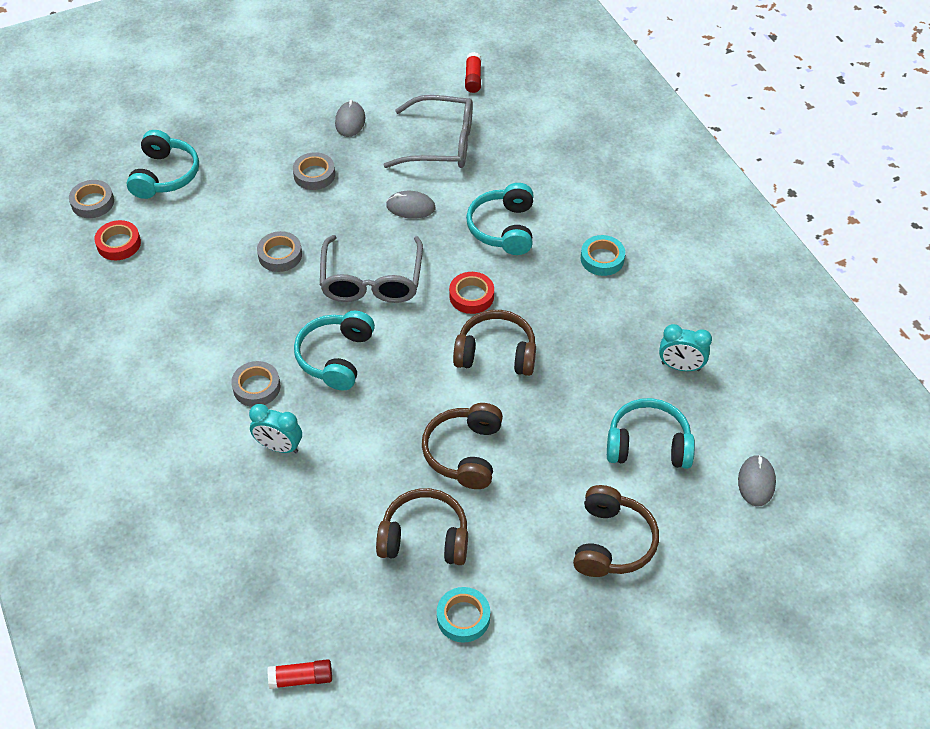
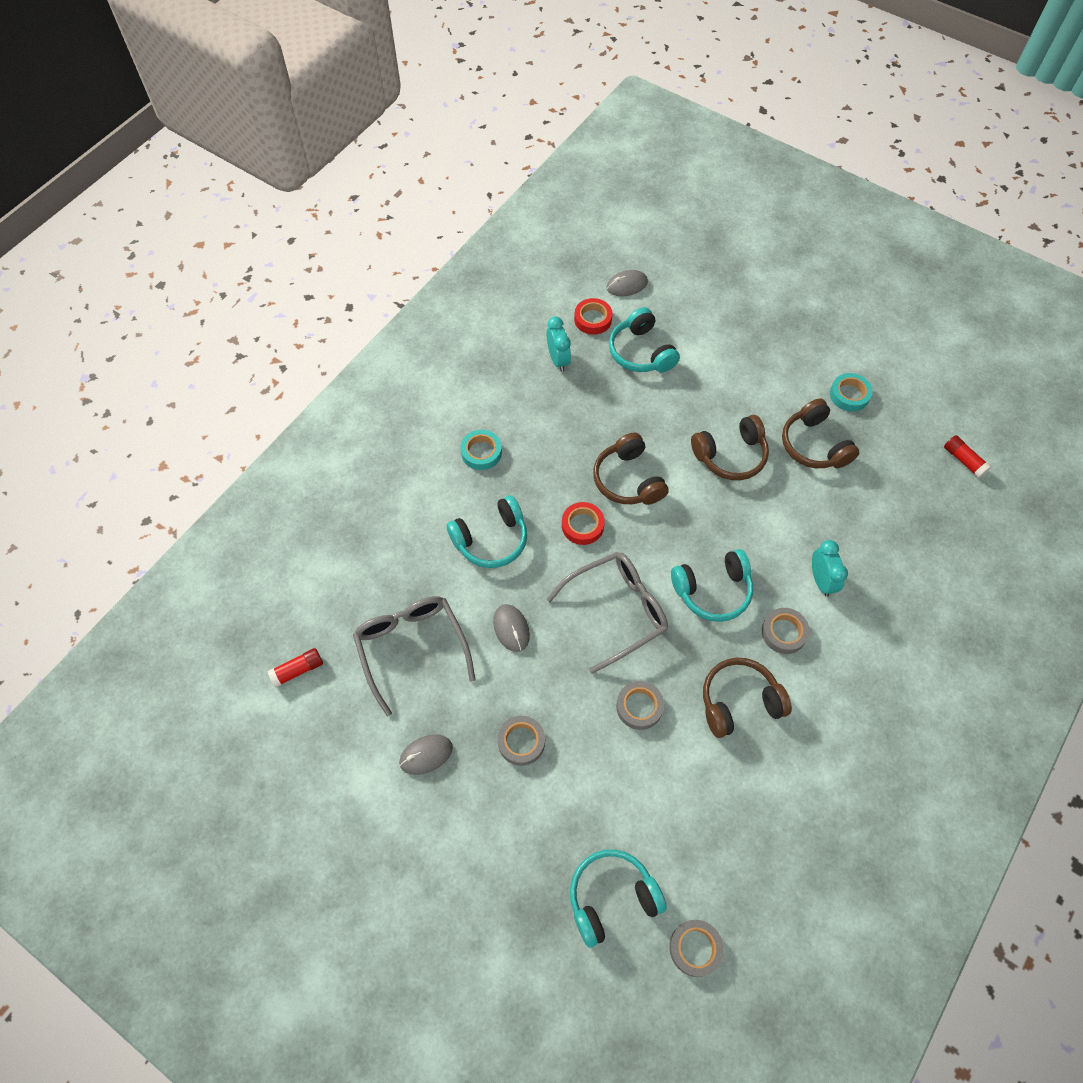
camera: 120 degrees left, 10 degrees up
(119, 244) = (726, 873): red tape -> red tape (593, 319)
(612, 542) = (732, 341): brown headphones -> brown headphones (739, 702)

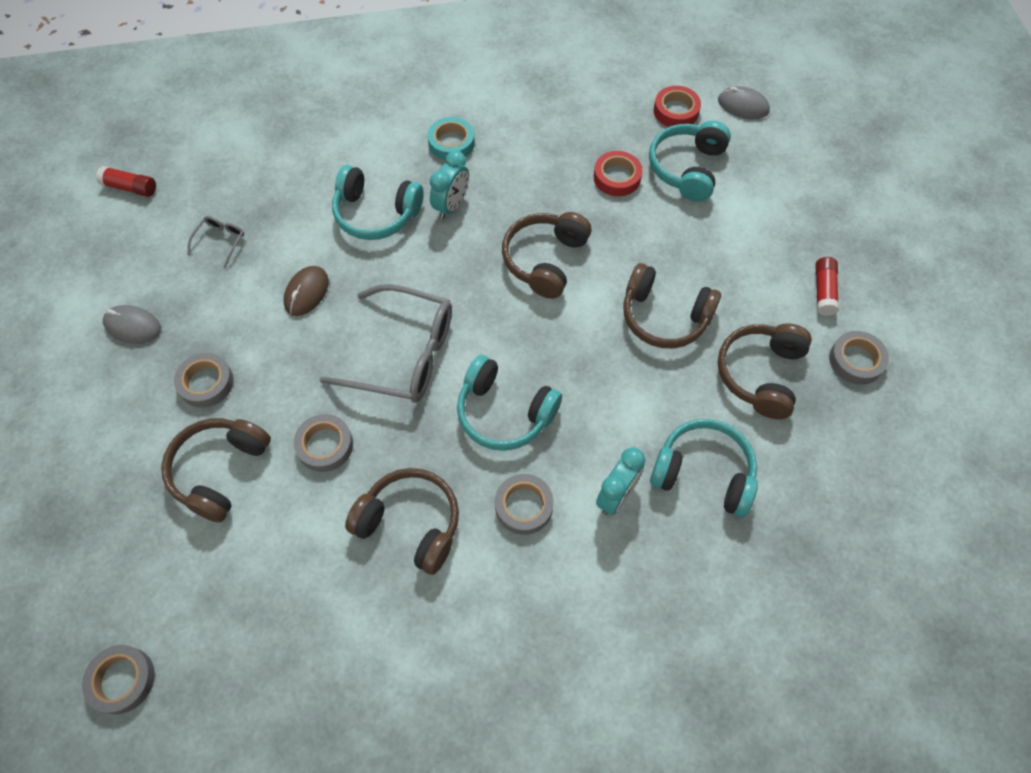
camera: 45 degrees right, 0 degrees up
(412, 648) = (220, 241): grey glasses -> grey glasses, size x0.43
(511, 628) = (306, 292): grey mouse -> brown mouse
(558, 360) = (604, 120): turquoise clock -> turquoise clock (451, 205)
(582, 526) = (460, 264): red tape -> red tape (617, 177)
(598, 782) = (220, 471): none -> brown headphones
(612, 898) = (116, 569): turquoise headphones -> turquoise headphones (703, 473)
(849, 395) = (856, 360): turquoise tape -> grey tape
(963, 460) = (913, 523): red glue stick -> red glue stick (823, 291)

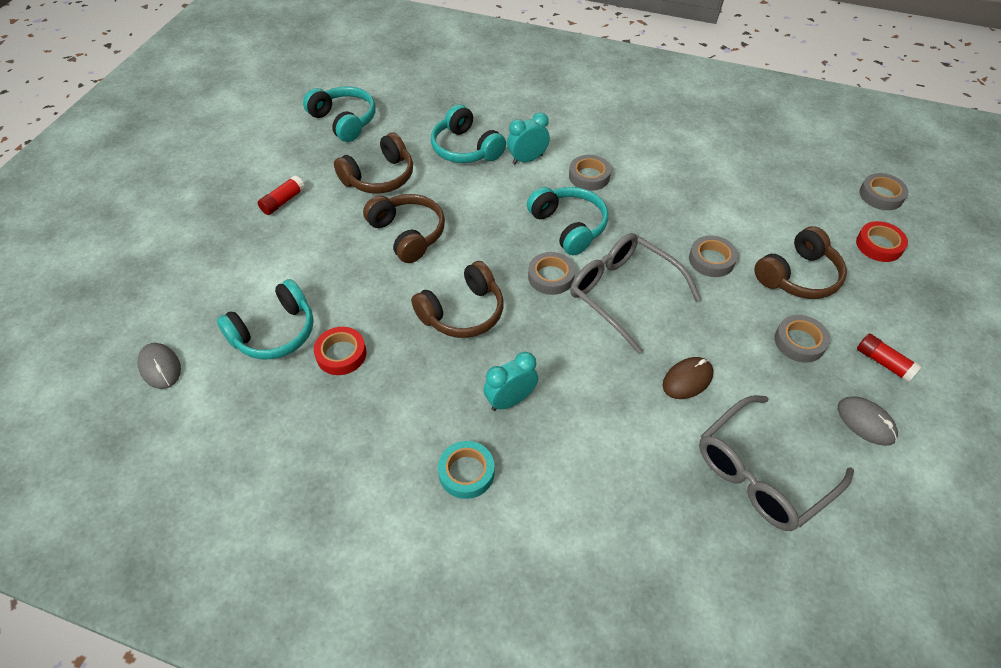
camera: 150 degrees left, 10 degrees down
(130, 188) = (862, 602): red glue stick -> red glue stick (883, 363)
(220, 241) = (762, 473): grey glasses -> grey glasses, size x2.32
(376, 213) = (588, 427): turquoise headphones -> turquoise headphones (344, 121)
(410, 524) = (668, 196): brown headphones -> none
(676, 111) = (223, 393): red tape -> red tape (879, 245)
(856, 360) = (313, 159): grey tape -> grey tape (551, 277)

